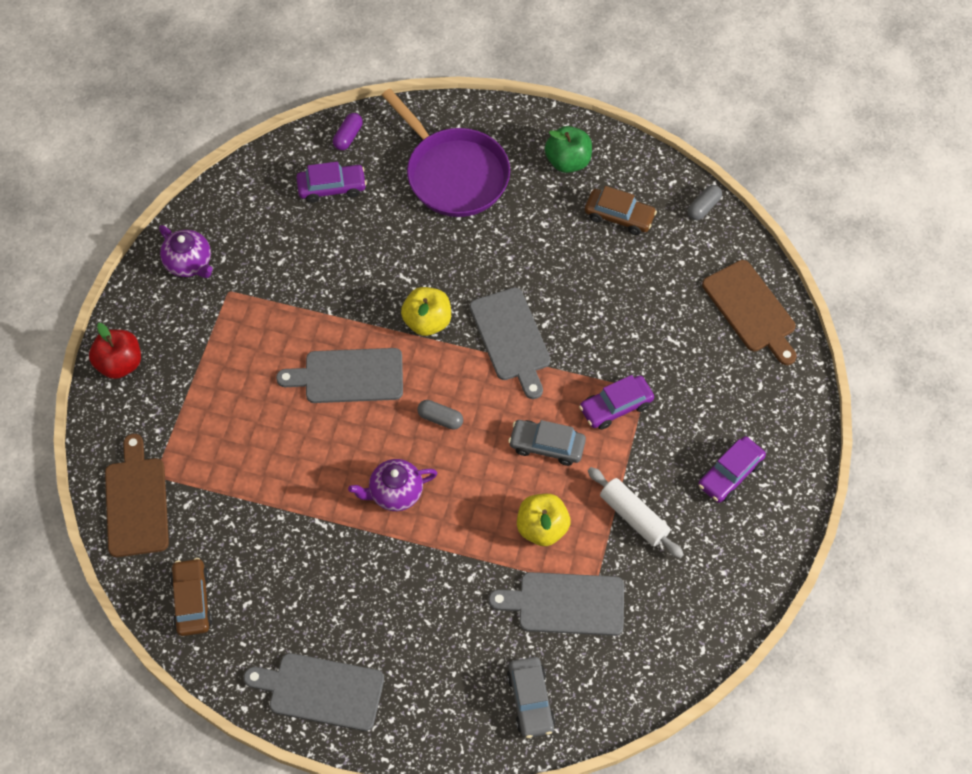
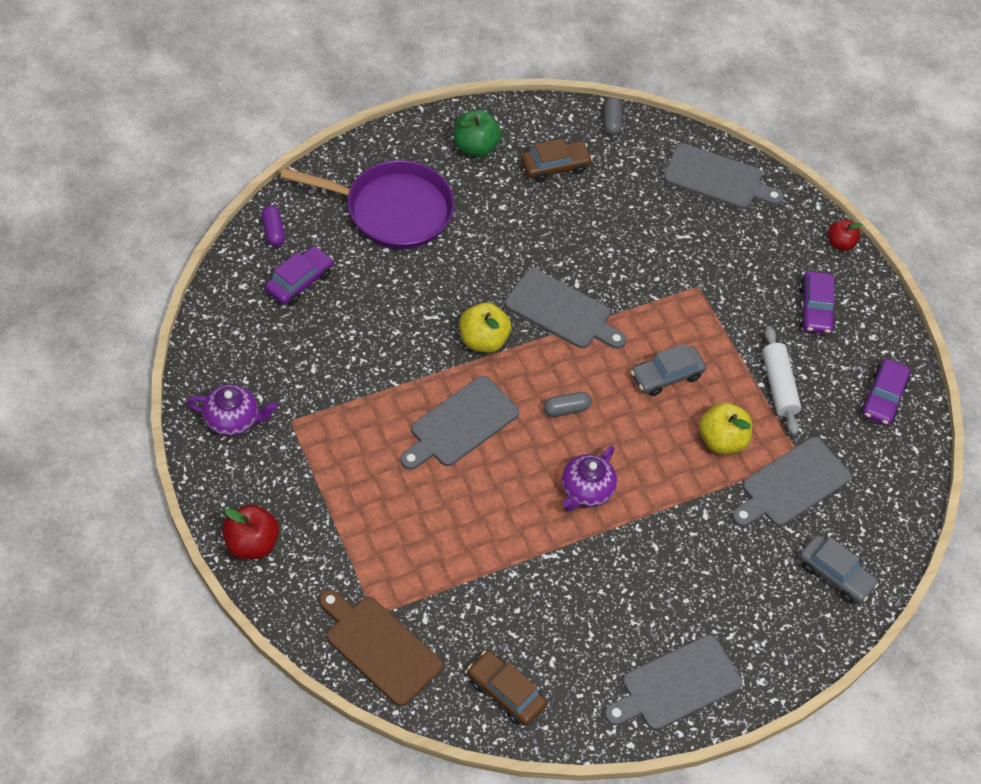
camera: 45 degrees left, 5 degrees down
(616, 407) = (689, 313): purple car -> purple car (883, 398)
(634, 517) = (778, 386): white rolling pin -> white rolling pin turned 75 degrees clockwise
(751, 310) = (717, 178): brown cutting board -> grey cutting board
(809, 433) = (840, 243): none -> red apple

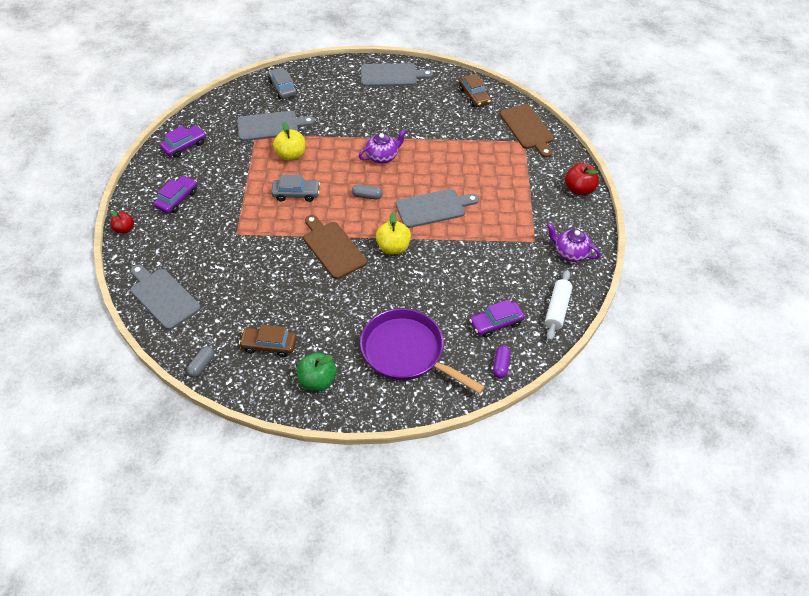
camera: 150 degrees left, 5 degrees down
(562, 311) = (333, 248): grey cutting board -> brown cutting board
(778, 386) = (236, 169): white rolling pin -> white rolling pin (557, 309)

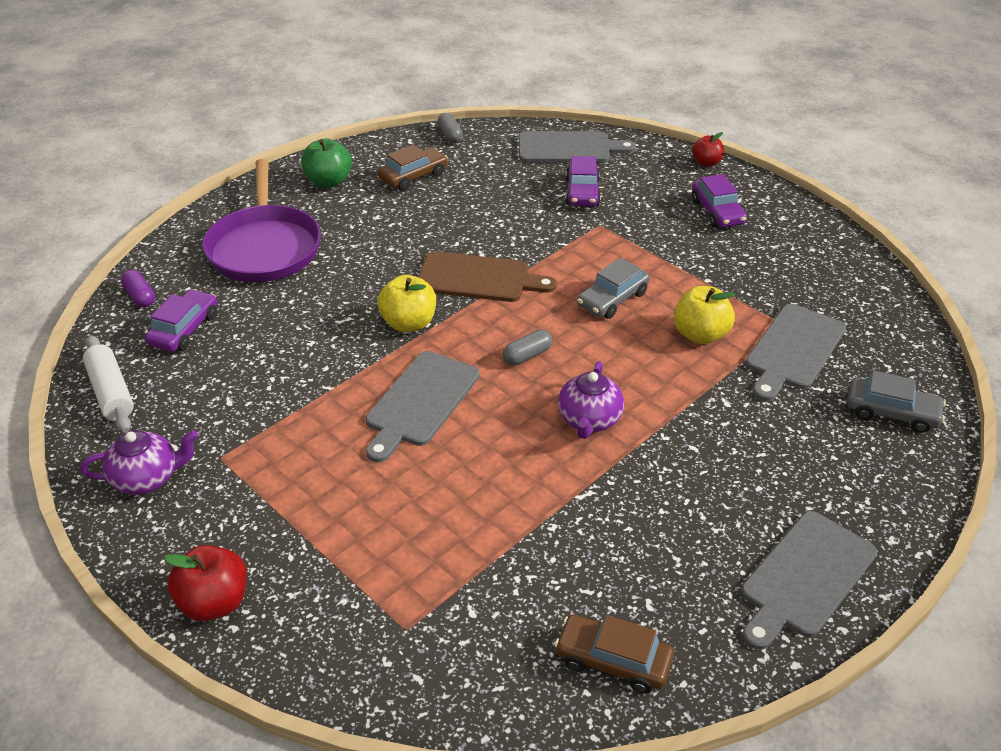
camera: 135 degrees right, 10 degrees down
(184, 146) = (826, 258): purple car -> purple car (582, 192)
(407, 352) = (264, 247): purple pan -> purple pan turned 90 degrees clockwise
(527, 129) = (429, 665): brown cutting board -> none

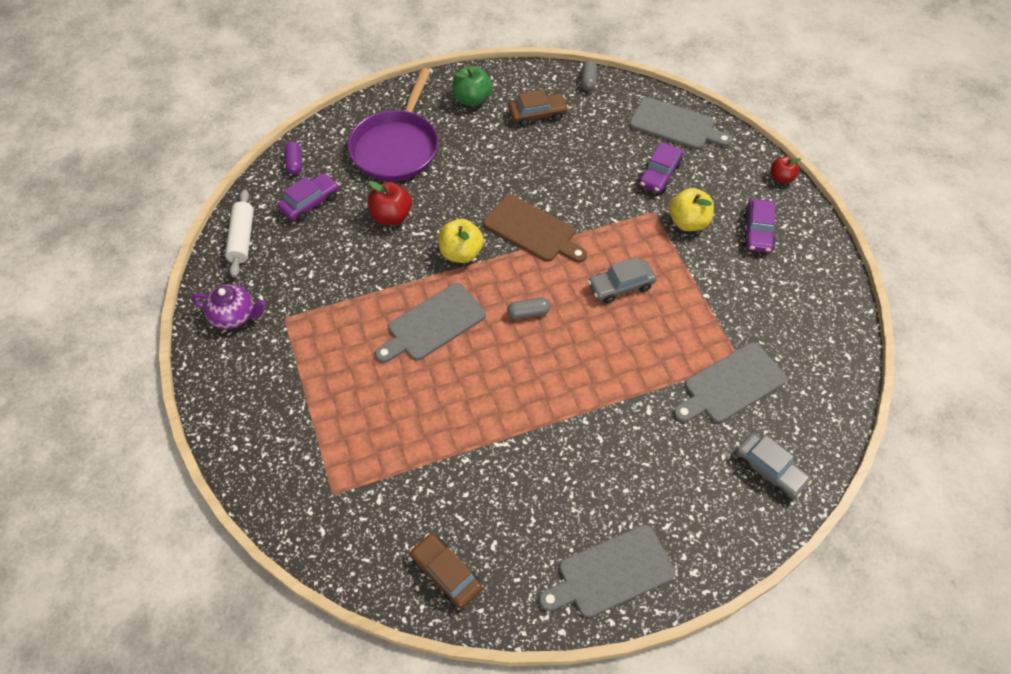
camera: 25 degrees right, 15 degrees up
(214, 602) = (232, 425): red apple -> red apple (391, 216)
(589, 420) = (540, 386): purple teapot -> none
(700, 334) = (667, 343): yellow apple -> yellow apple (688, 222)

